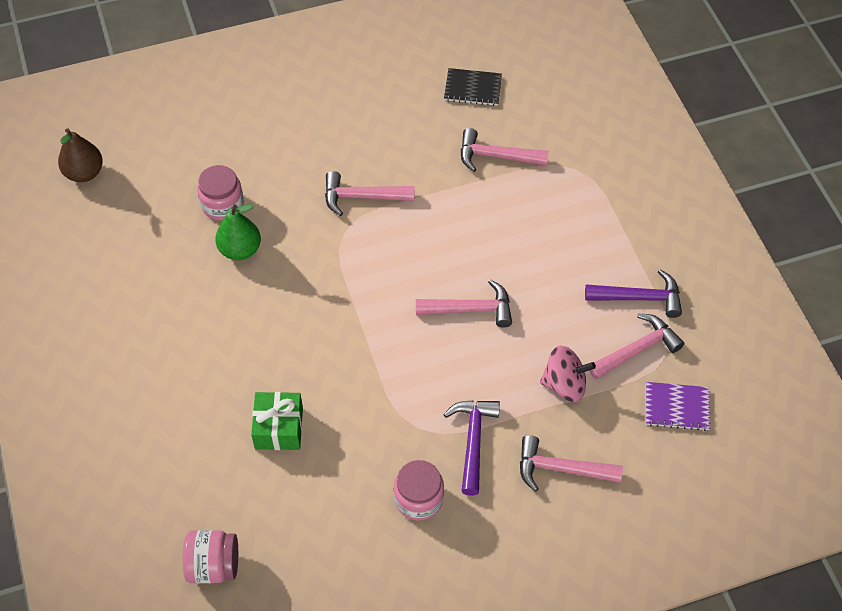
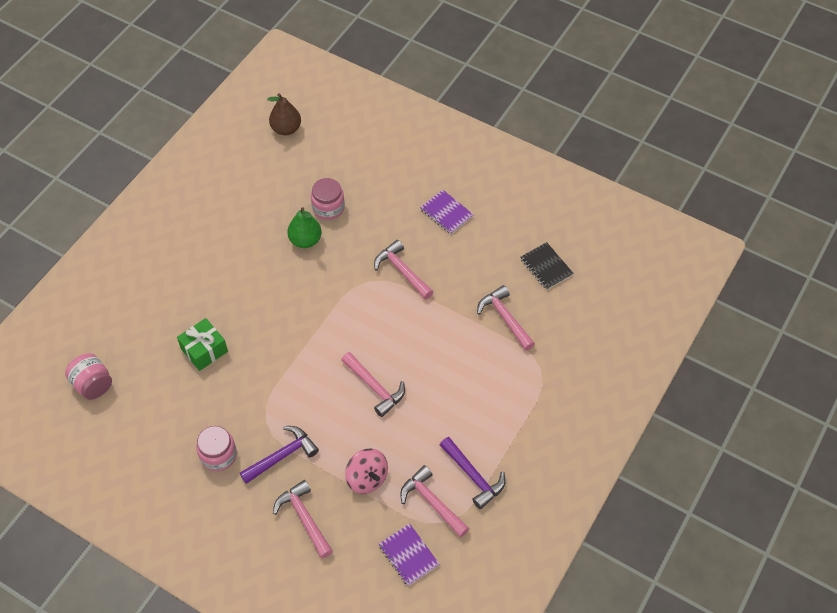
camera: 50 degrees right, 0 degrees up
(333, 117) = (446, 213): none -> purple notebook
(637, 349) = (432, 502): pink hammer -> pink hammer turned 150 degrees counterclockwise

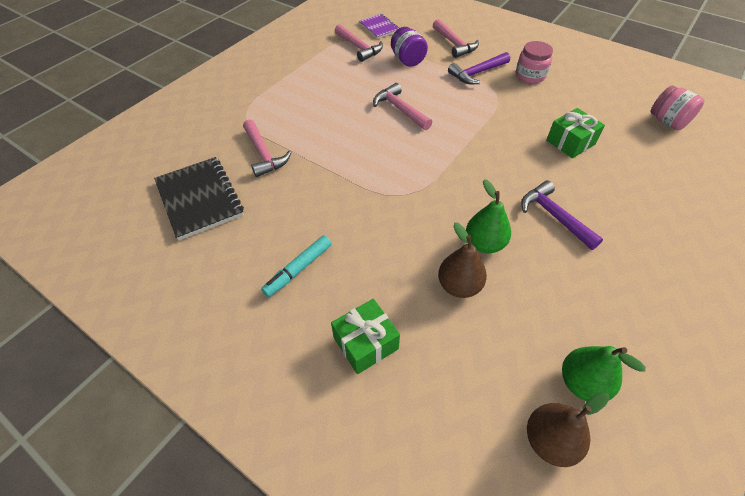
camera: 175 degrees left, 5 degrees down
(259, 156) = (582, 383): none -> green pear
(328, 208) = (459, 286): pink jar -> brown pear
(367, 478) = (407, 60): pink spinning top -> purple jar
(392, 169) = (365, 343): none -> green gift
(402, 271) = (365, 203): pink hammer -> none
(446, 213) = (299, 269): purple notebook -> turquoise marker
(473, 476) = (325, 58): purple hammer -> purple hammer (554, 216)
(546, 267) = (199, 199): black notebook -> black notebook, size x1.69

